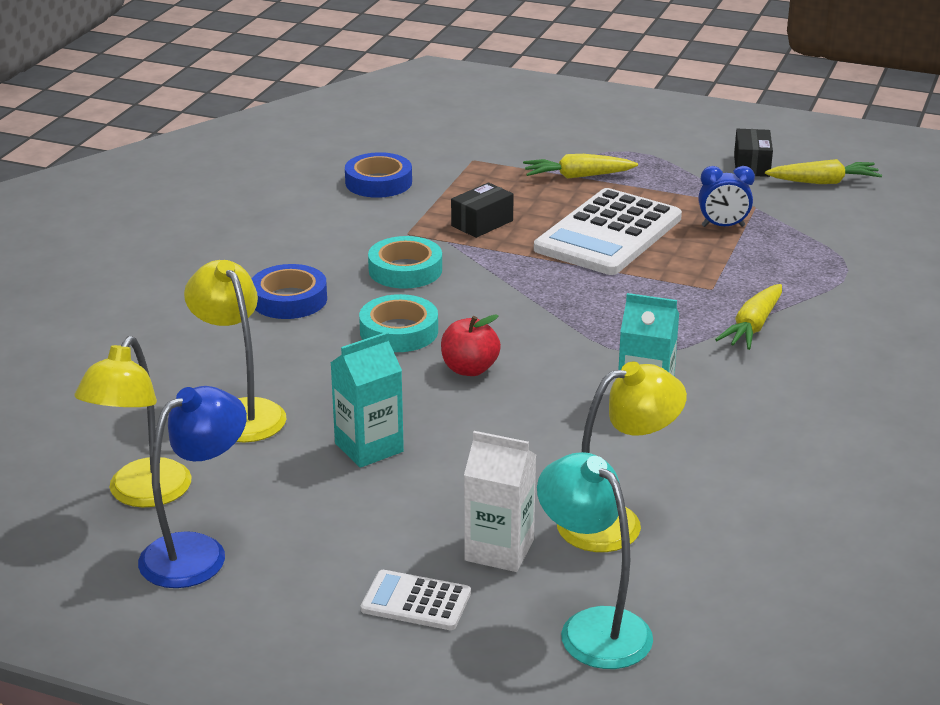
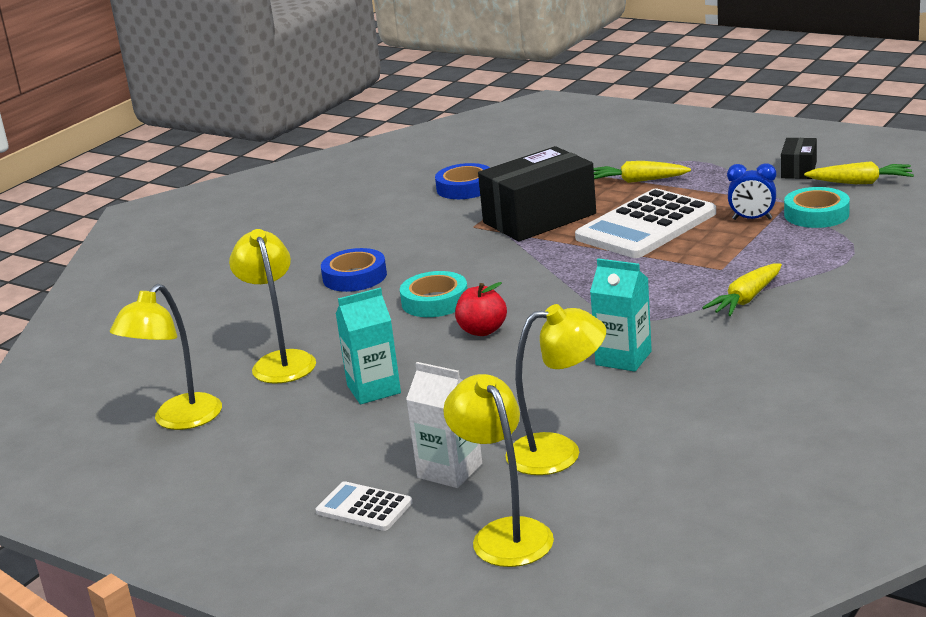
camera: 15 degrees right, 5 degrees down
(197, 552) = (204, 464): blue lamp -> none
(405, 270) = (459, 254): turquoise tape -> turquoise tape (816, 214)
(482, 223) = (539, 218): black box -> black box, size x2.07
(593, 627) = (505, 533): turquoise lamp -> yellow lamp

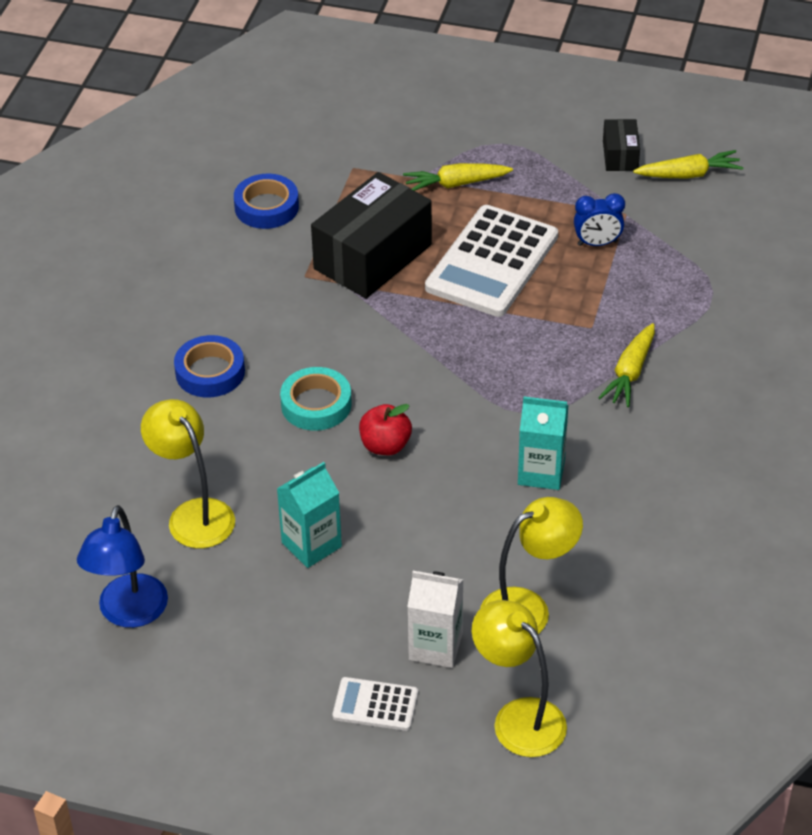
camera: 20 degrees left, 20 degrees up
(179, 420) = (129, 613): yellow lamp -> blue lamp
(816, 214) = (659, 231): turquoise tape -> none

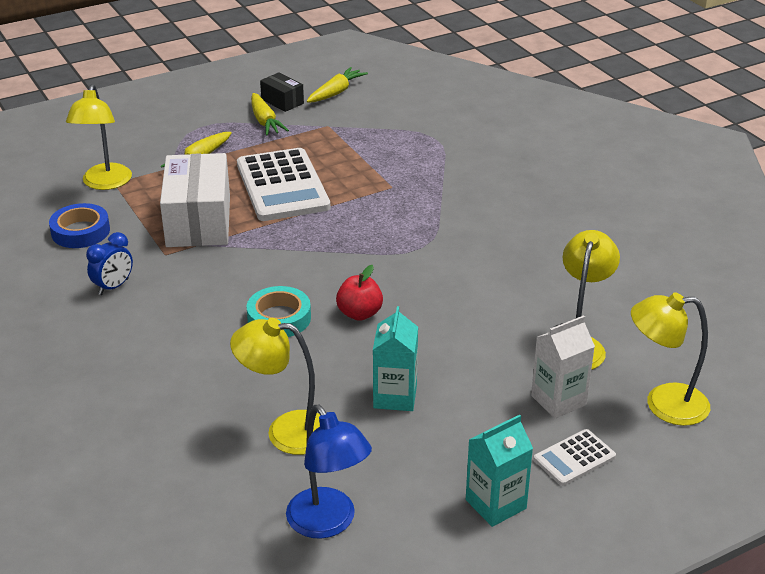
camera: 45 degrees left, 10 degrees down
(210, 372) = (174, 342): blue tape -> none
(344, 163) = (105, 183): none -> yellow lamp
(373, 257) = (199, 221): black box -> white box
(541, 472) = (475, 271): turquoise carton -> turquoise carton (495, 504)
(597, 243) = (333, 147): blue clock -> blue clock (113, 287)
(630, 373) = (448, 196): yellow carrot -> yellow carrot (265, 121)

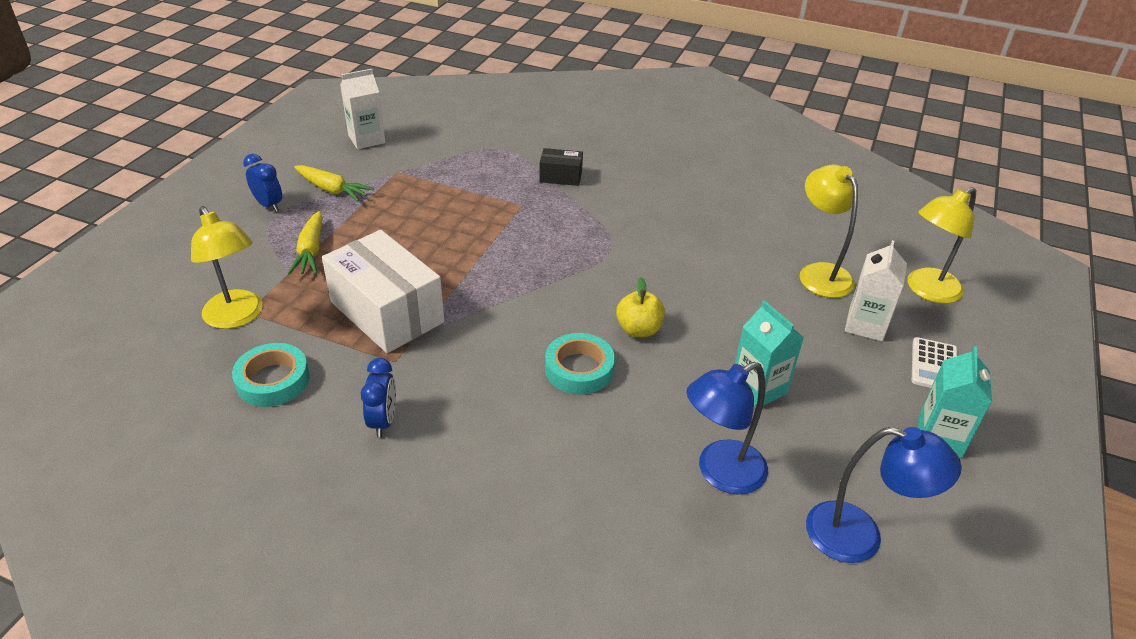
camera: 40 degrees left, 5 degrees up
(80, 231) = (273, 380): blue tape -> turquoise tape
(209, 116) = (269, 205): none -> blue clock
(282, 101) = (325, 165): black box -> black box (560, 177)
(282, 186) = (425, 244): white calculator -> none
(286, 431) = (720, 473): yellow lamp -> blue lamp
(336, 92) = (366, 139): yellow carrot -> white carton
(359, 313) = (638, 329): red apple -> yellow apple

